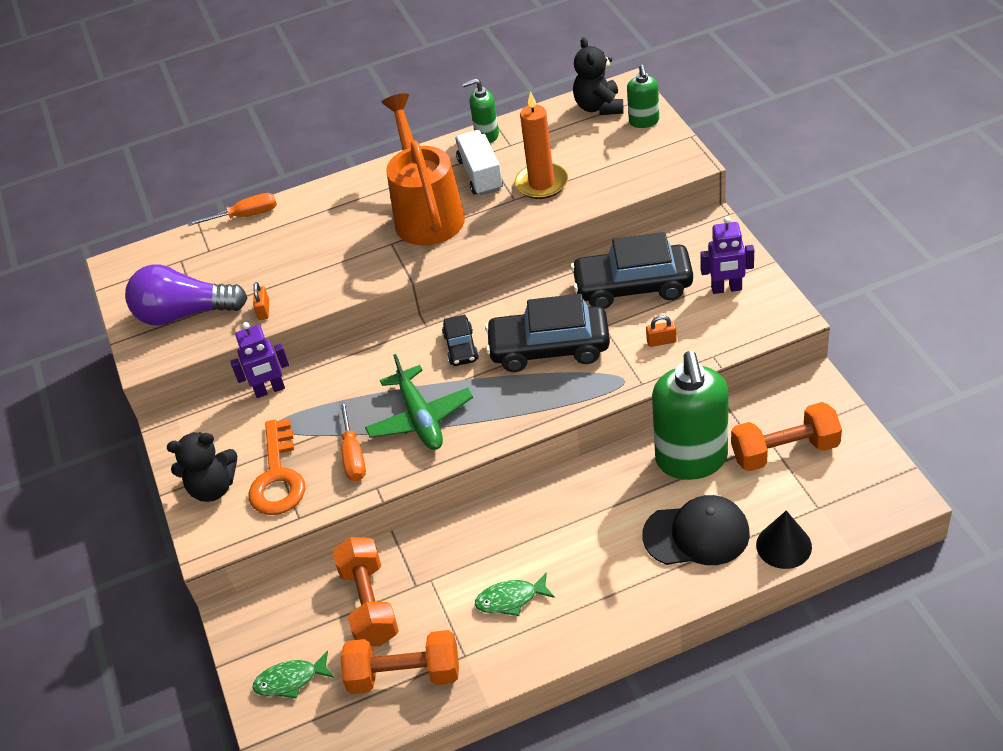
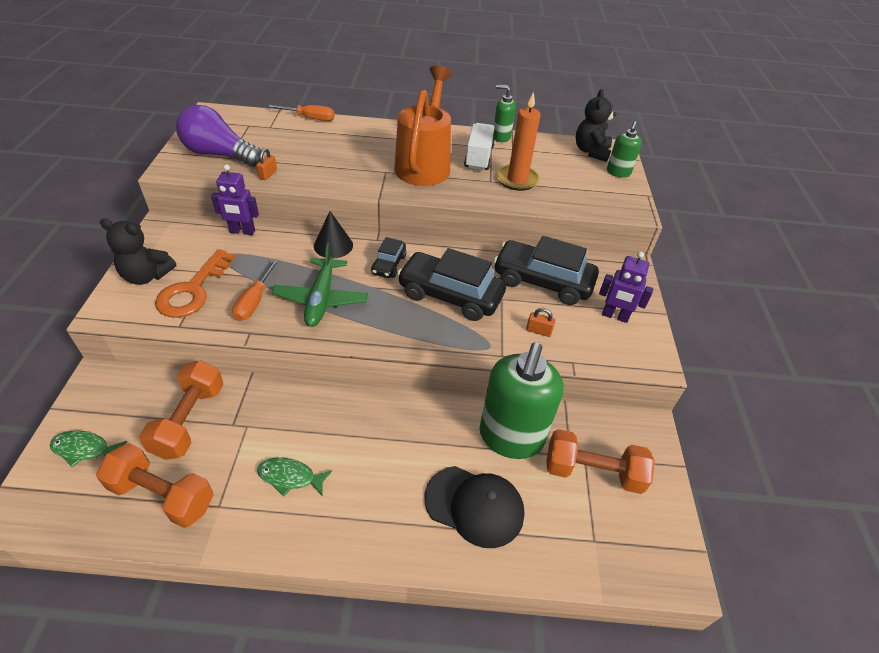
camera: 15 degrees right, 0 degrees up
(783, 545) = (543, 560): black cone -> black cone (333, 245)

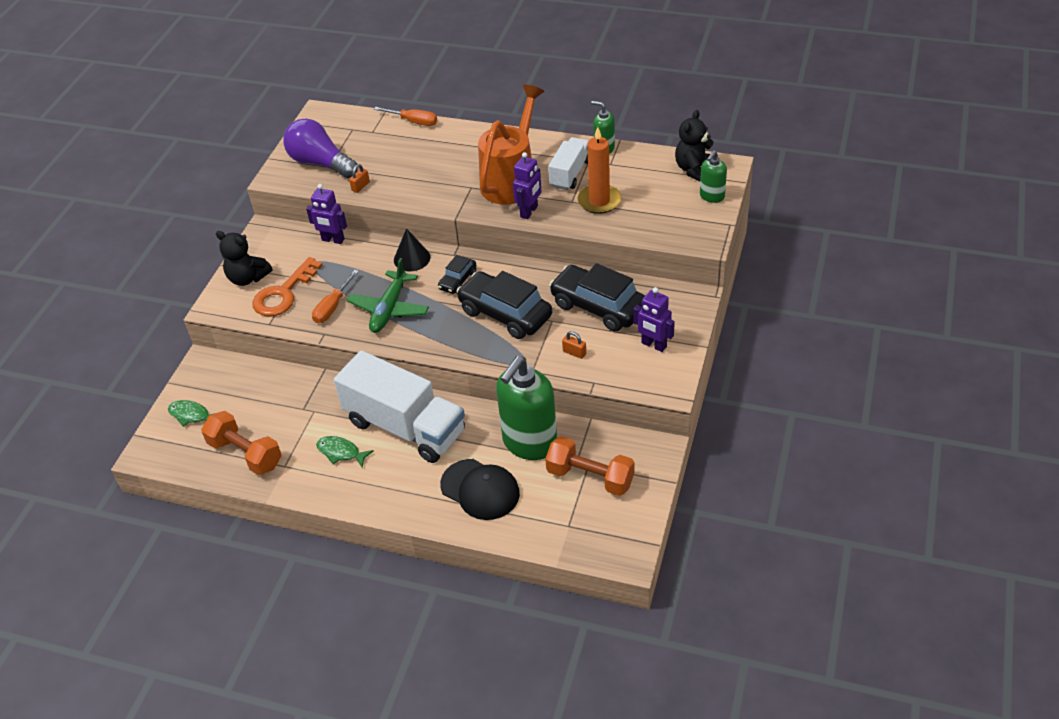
camera: 20 degrees right, 0 degrees up
(189, 420) = (270, 402): orange dumbbell -> none
(363, 434) = (405, 427): none -> white truck
(452, 191) = (529, 211): none -> purple robot

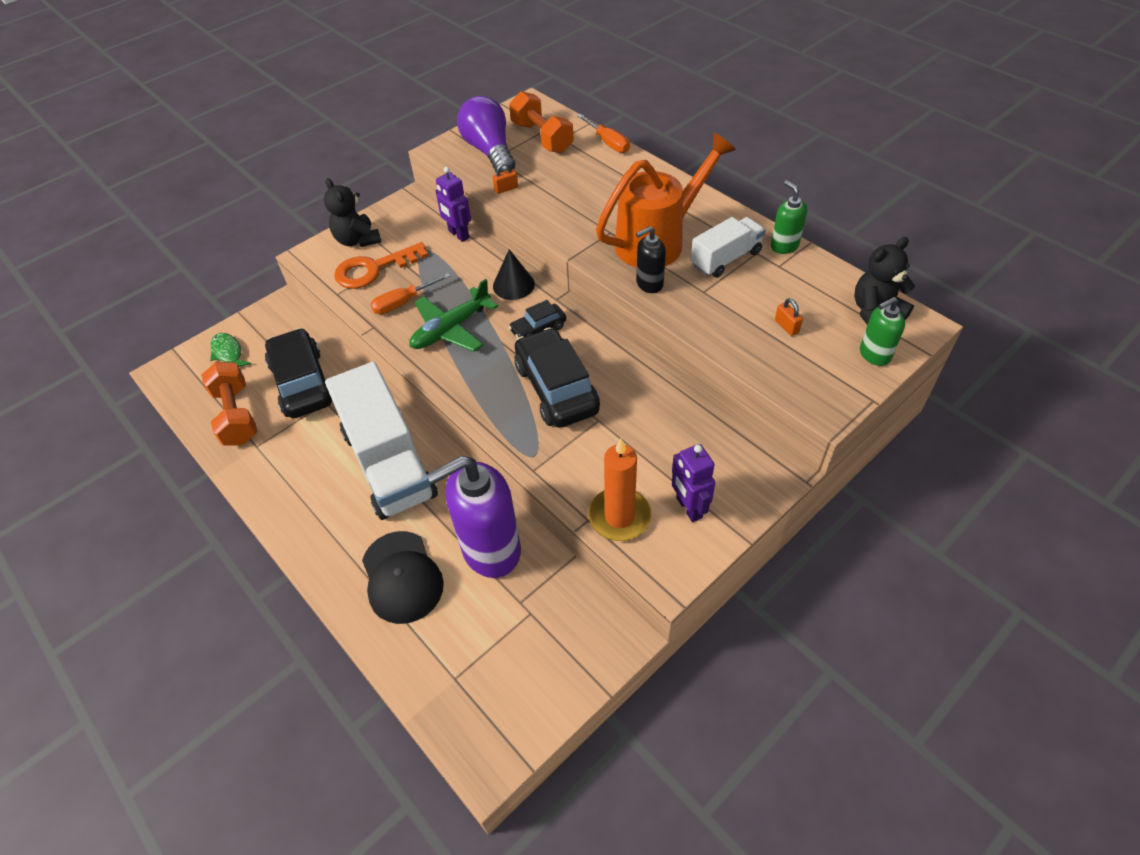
camera: 30 degrees right, 5 degrees up
(341, 452) = (313, 459): green fish -> none
(529, 211) = (649, 284): purple robot -> black soap dispenser
(529, 443) = (490, 549): green soap dispenser -> purple soap dispenser
(574, 353) = (593, 471): orange padlock -> orange padlock (786, 326)
(590, 477) = (521, 630): orange dumbbell -> orange dumbbell (542, 137)
(598, 306) = (660, 428): black car -> black car (303, 383)
(599, 201) = (734, 304): orange candle -> orange candle (619, 516)

